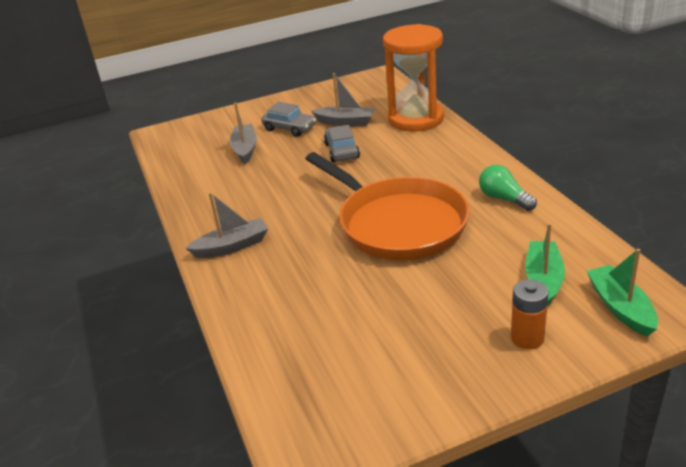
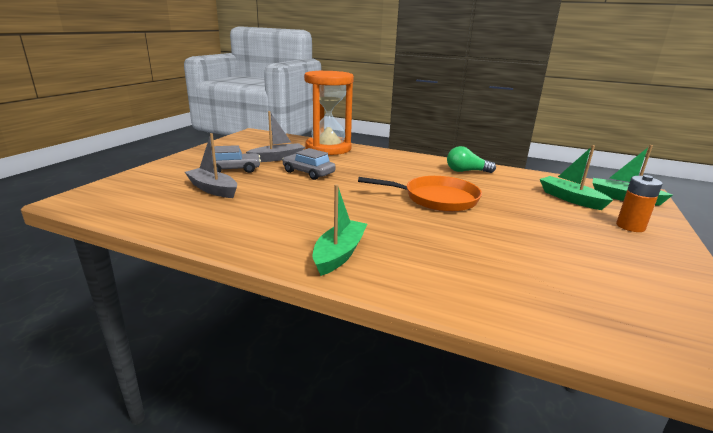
camera: 50 degrees left, 10 degrees down
(232, 246) = (339, 254): grey boat -> green boat
(397, 223) = (436, 199): orange pan -> orange pan, size x0.65

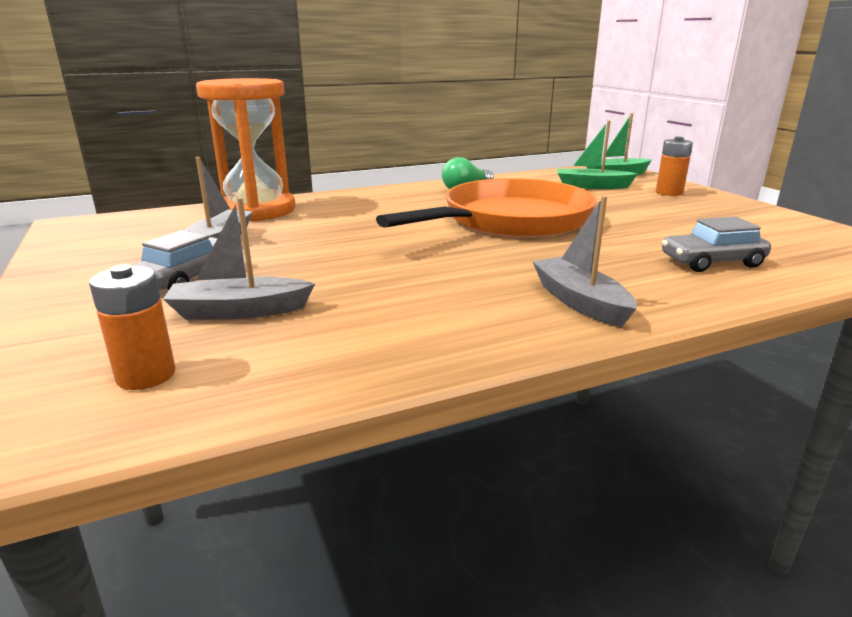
camera: 45 degrees left, 0 degrees up
(141, 198) = (146, 375): none -> orange battery
(308, 173) = (314, 243): grey car -> grey car (712, 262)
(339, 254) = (580, 302): green boat -> grey boat
(436, 199) = (510, 221): orange pan -> orange pan, size x1.53

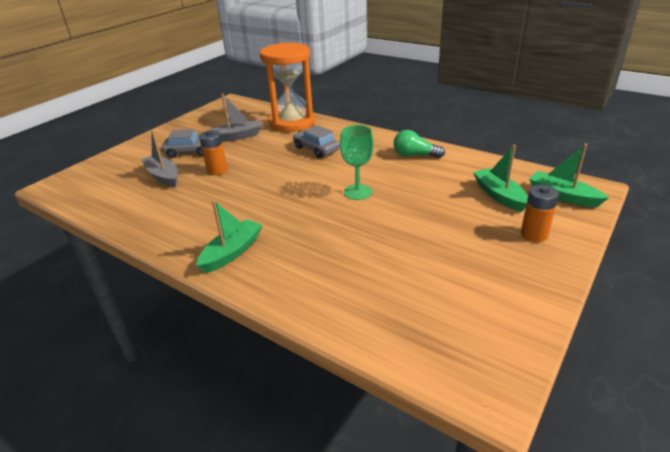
camera: 60 degrees right, 10 degrees up
(146, 375) = (102, 185): orange battery -> orange battery (217, 170)
(510, 221) = (357, 192): orange pan -> green goblet
(580, 302) = (232, 252): grey boat -> green boat
(712, 262) = (347, 286): grey car -> grey car (316, 149)

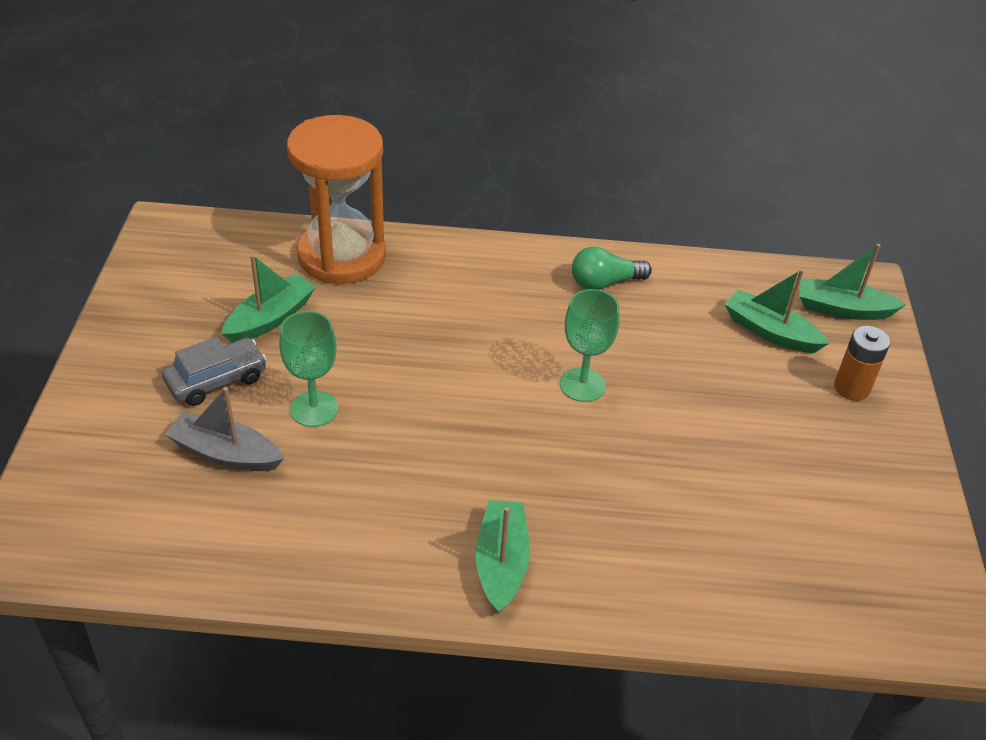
camera: 35 degrees left, 10 degrees up
(217, 170) = (314, 409): orange battery -> green goblet
(236, 137) = (270, 318): grey boat -> green boat
(316, 149) = (441, 310): grey car -> none

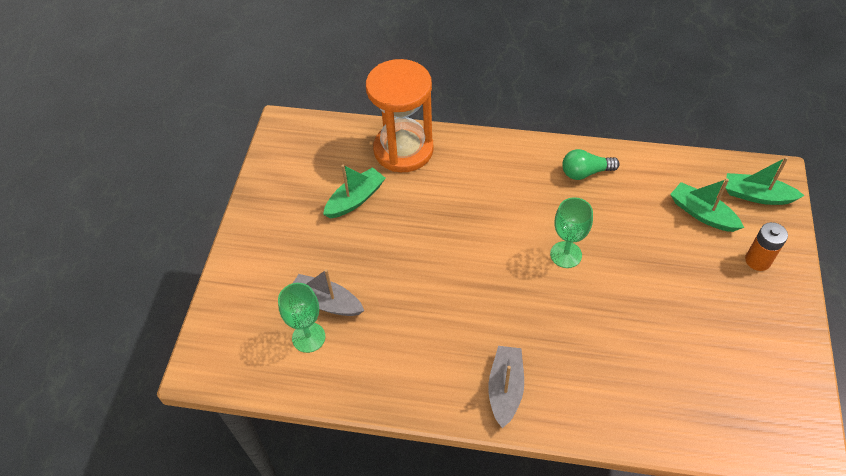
camera: 10 degrees right, 10 degrees up
(216, 380) = (320, 246): grey car -> none
(314, 409) = (384, 270): green goblet -> green goblet (308, 337)
(501, 563) = (505, 389): green boat -> grey boat

